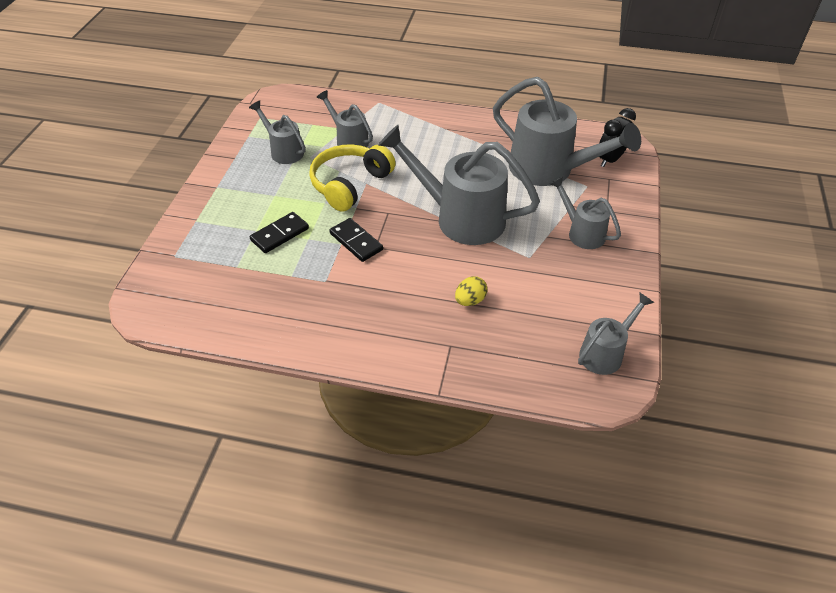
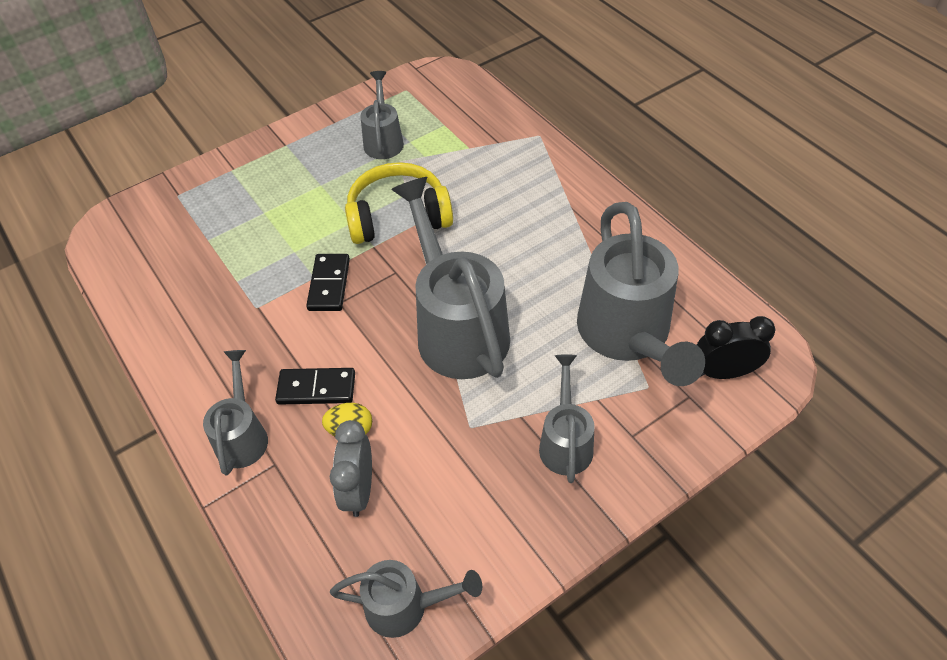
camera: 45 degrees right, 5 degrees up
(280, 234) = (277, 230): black domino -> black domino (316, 388)
(349, 140) = (456, 164): grey watering can -> grey watering can (242, 435)
(513, 323) = (359, 490): none -> grey clock

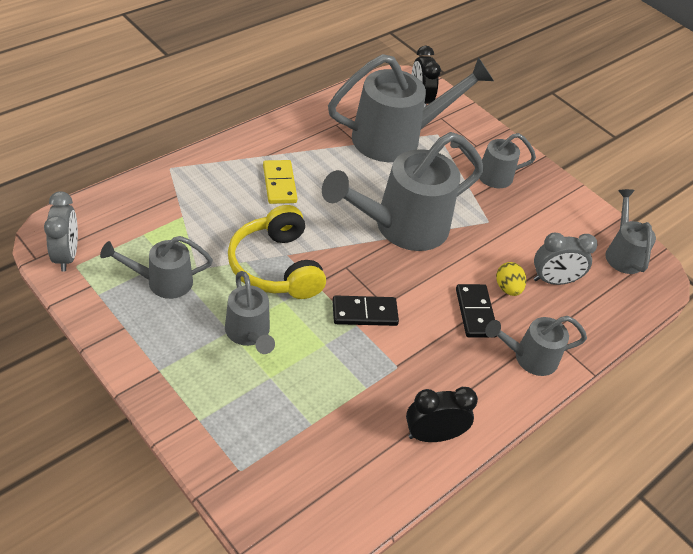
camera: 105 degrees left, 5 degrees down
(170, 329) = (432, 435): none -> black clock
(315, 198) = (249, 333): none -> grey watering can
(418, 83) = (66, 255): none -> grey clock
(523, 218) = (279, 184): none -> yellow domino

